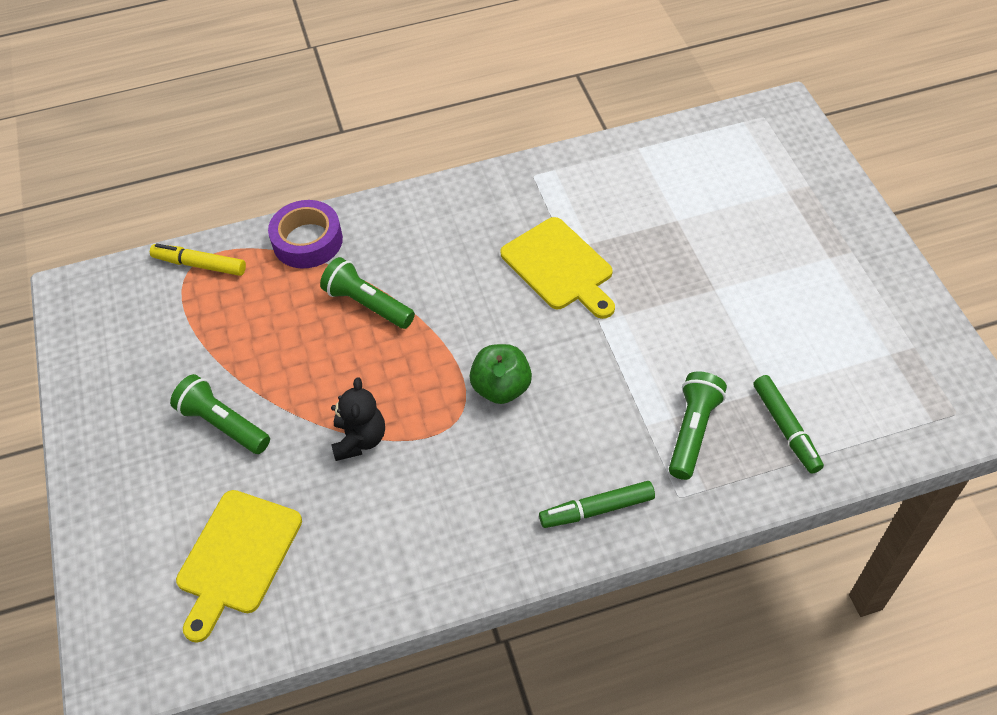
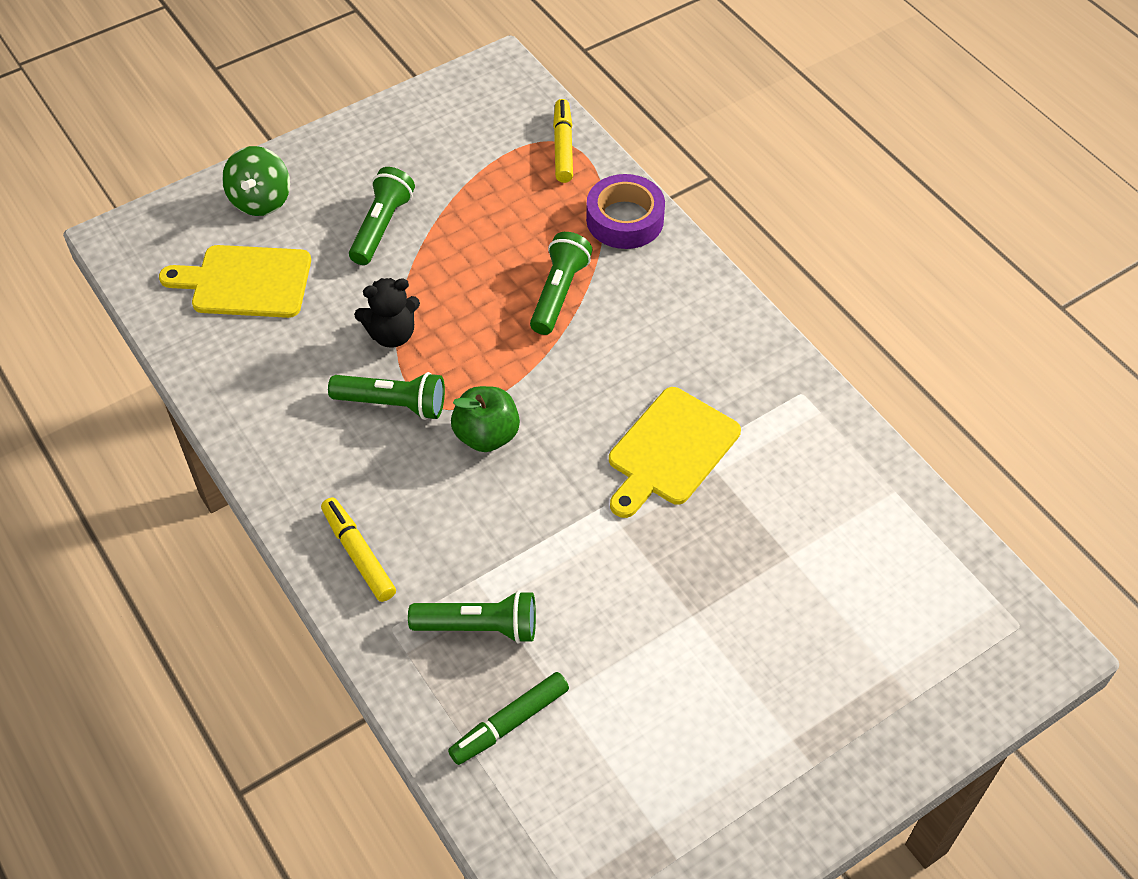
camera: 70 degrees right, 0 degrees up
(132, 526) = (261, 200): none -> green spinning top
(441, 453) = (393, 404): none -> green flashlight
(597, 509) = (358, 554): green marker -> yellow marker

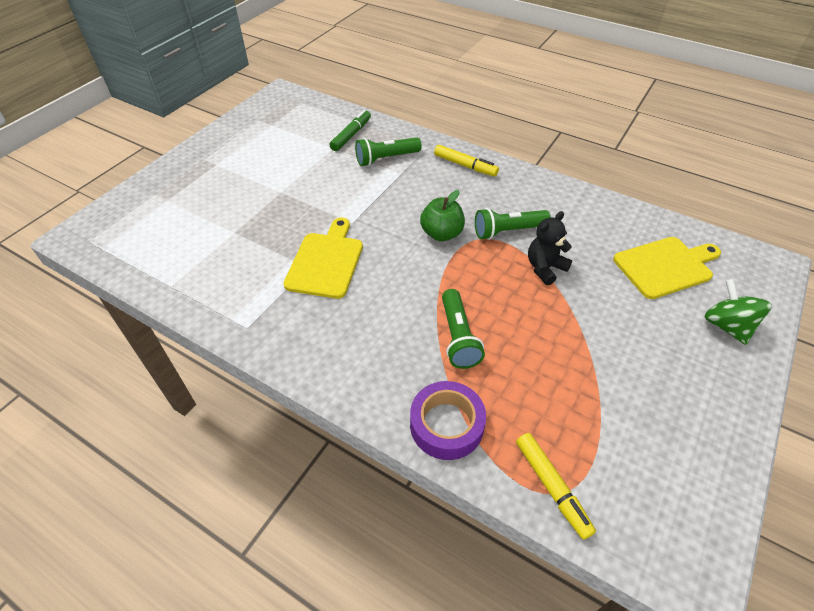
camera: 155 degrees right, 5 degrees down
(382, 226) = (624, 339): green flashlight -> none

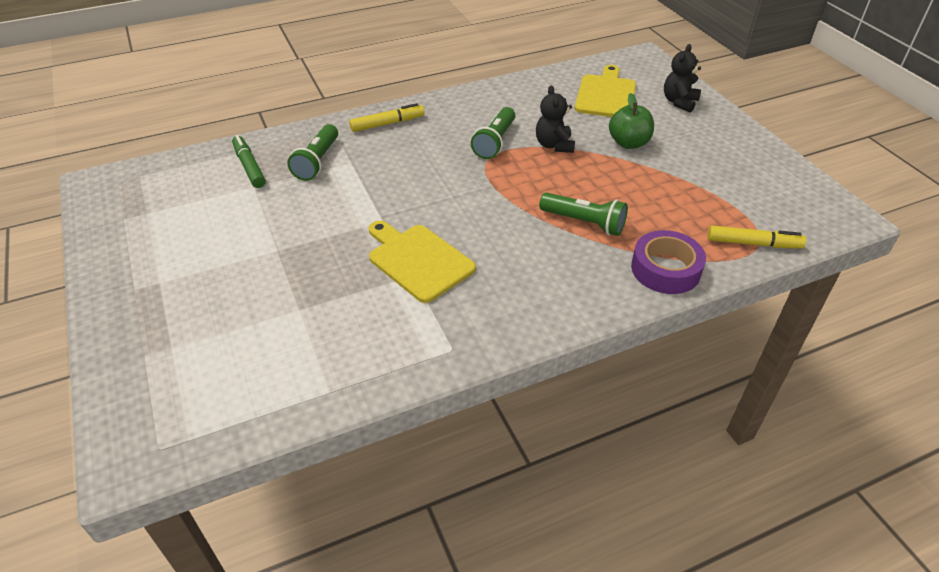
camera: 55 degrees left, 5 degrees down
(441, 234) = (458, 176): green apple -> green apple (628, 143)
(726, 326) = (679, 102): green spinning top -> black teddy bear

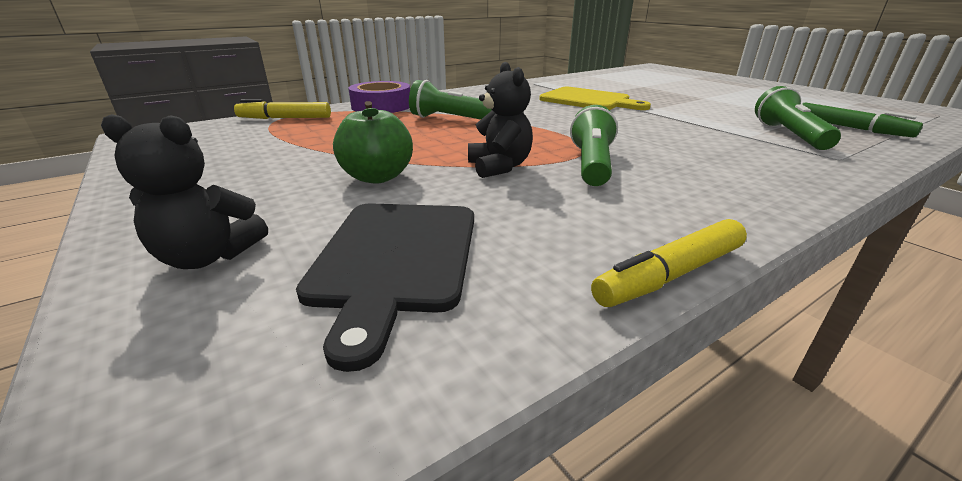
camera: 170 degrees right, 15 degrees down
(387, 124) = (784, 172): yellow marker -> yellow marker (670, 275)
(605, 95) = (396, 259): yellow cutting board -> black cutting board
(679, 102) = (208, 257): black teddy bear -> black teddy bear turned 75 degrees clockwise

